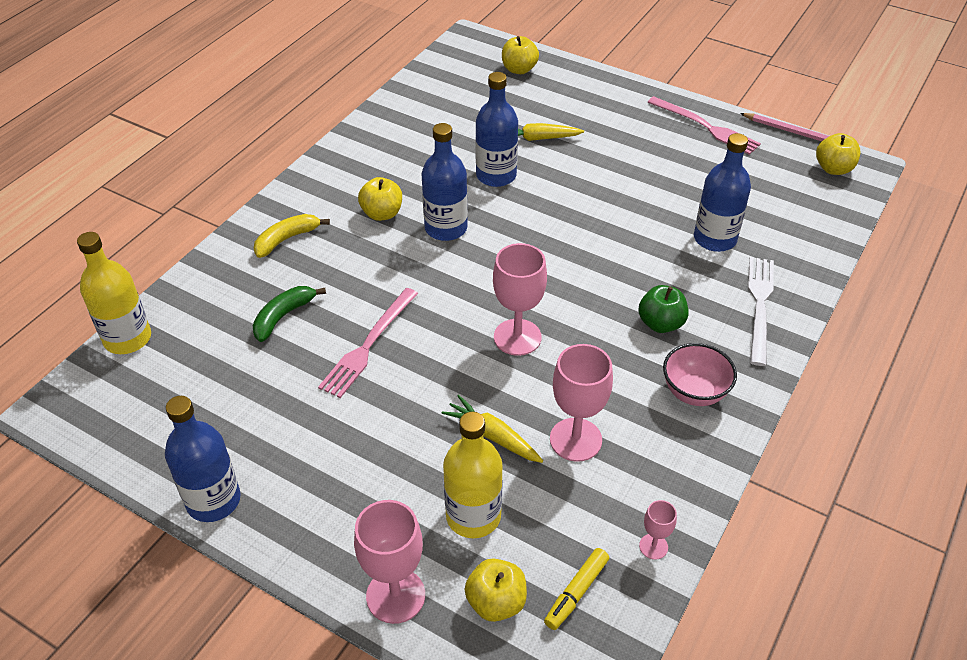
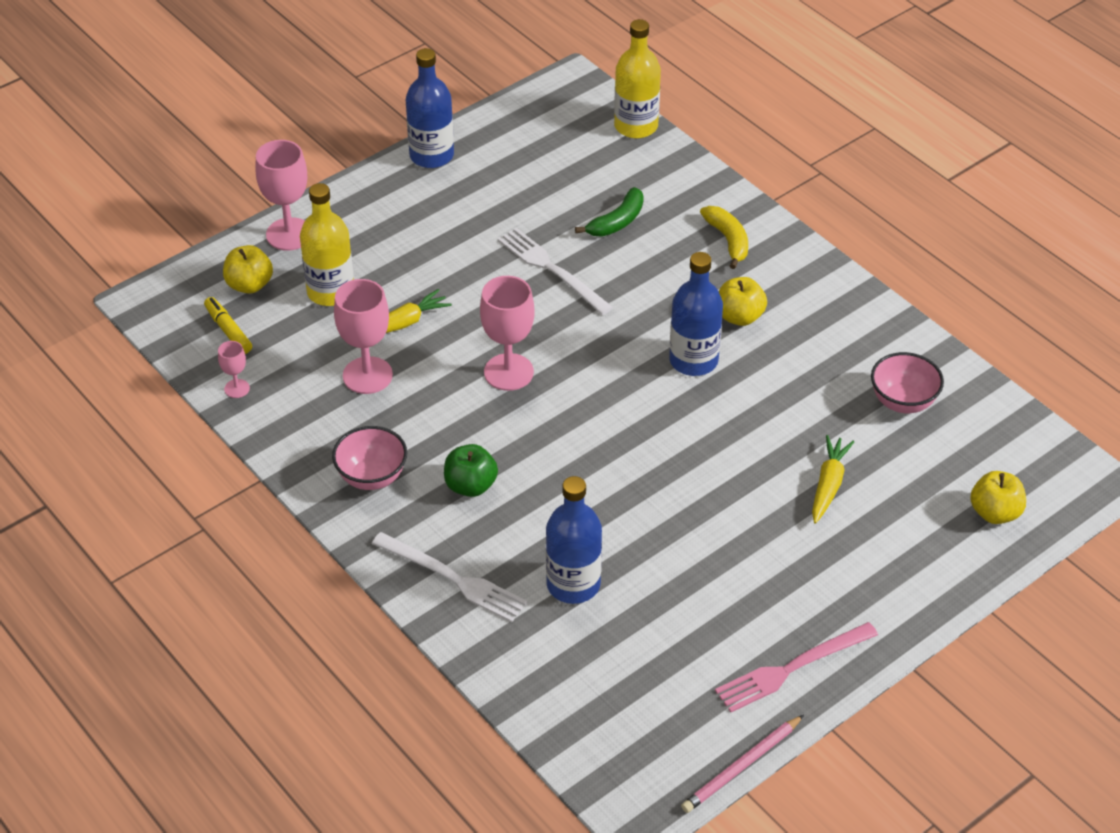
camera: 110 degrees right, 0 degrees up
(283, 316) = (617, 222): green banana -> green banana turned 75 degrees clockwise
(368, 345) = (551, 269): pink fork -> white fork
(437, 119) = (903, 402): none -> pink bowl
(496, 175) = (769, 425): blue bottle -> none
(833, 169) = (648, 771): yellow apple -> none

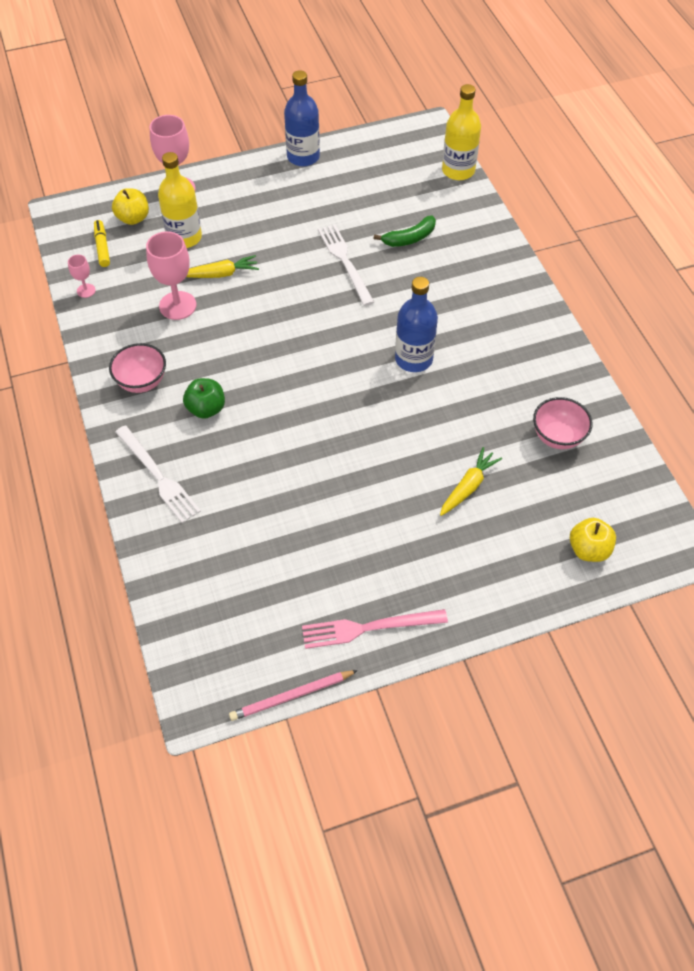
camera: 20 degrees right, 10 degrees up
(508, 372) = (276, 330): pink goblet -> none
(573, 584) = (240, 507): blue bottle -> none
(728, 240) = (484, 273): yellow banana -> none
(739, 317) = (464, 334): yellow apple -> none

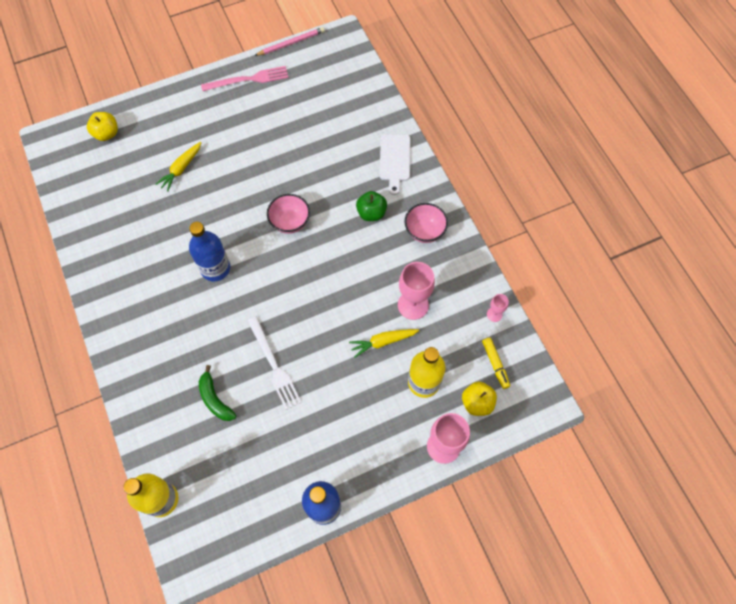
camera: 175 degrees right, 10 degrees up
(158, 476) = (395, 160): white fork -> white cutting board
(409, 238) = (215, 399): green banana -> green banana turned 90 degrees counterclockwise
(557, 437) = (112, 210): pink bowl -> pink bowl (290, 222)

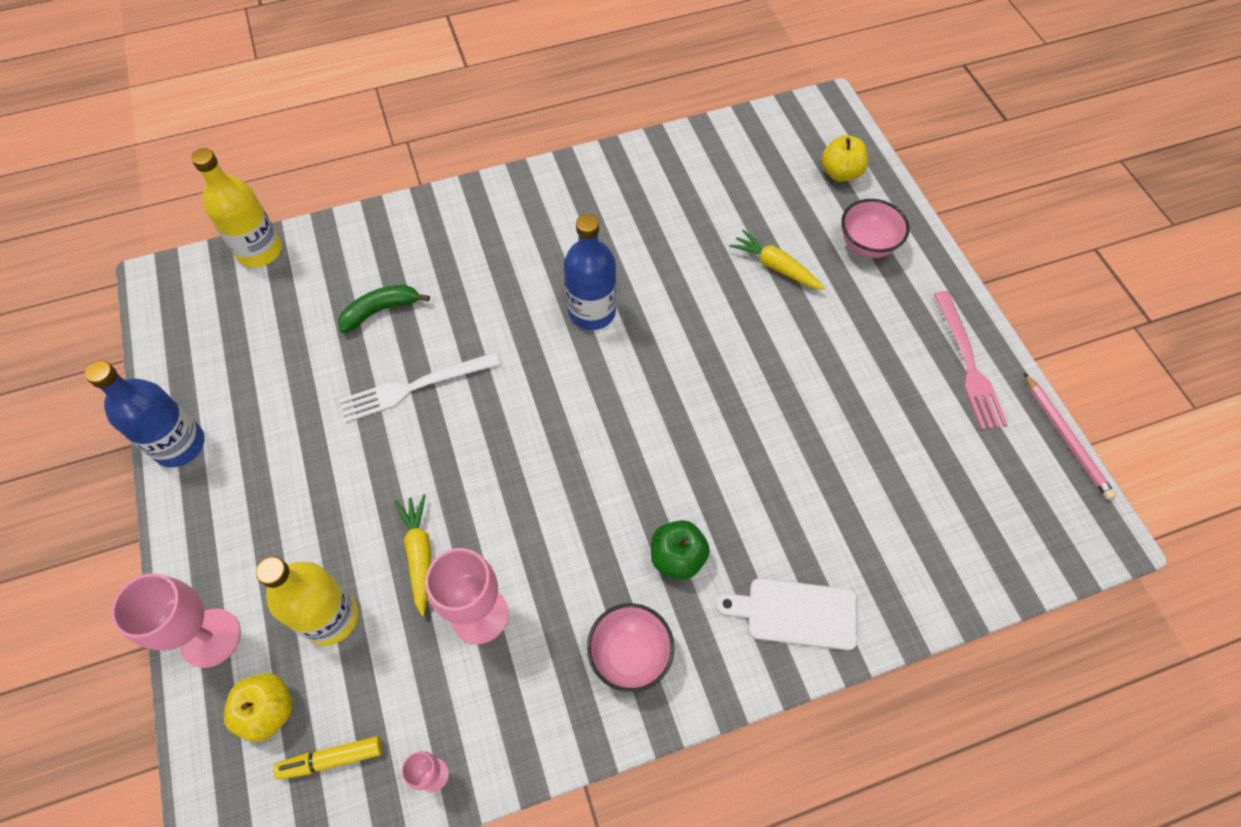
camera: 95 degrees right, 5 degrees down
(290, 222) = (667, 420): pink bowl -> pink bowl (866, 245)

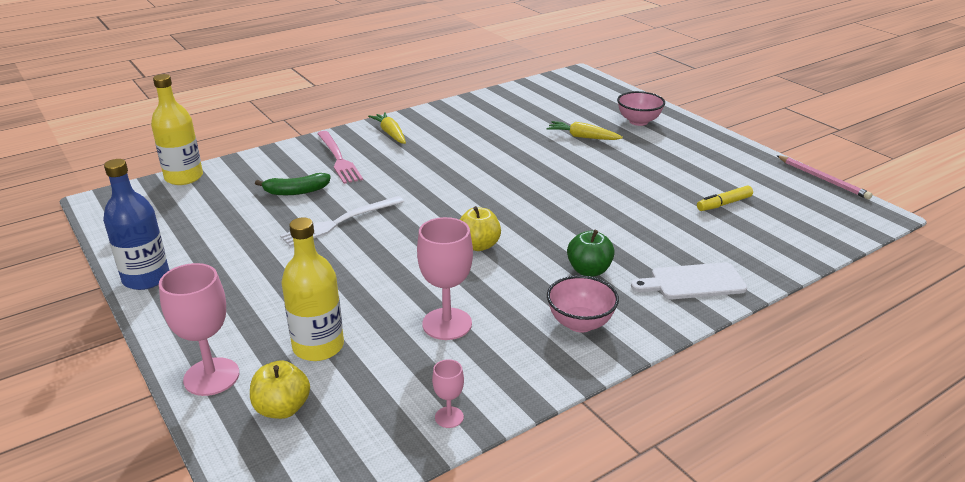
camera: 15 degrees left, 30 degrees down
(331, 759) = (353, 425): yellow marker -> yellow marker (724, 204)
(381, 310) = (296, 191): green banana -> green banana turned 150 degrees counterclockwise
(419, 554) = (381, 302): yellow carrot -> yellow carrot (390, 133)
(592, 312) = (461, 171): blue bottle -> none
(840, 173) = (603, 97): yellow apple -> yellow apple (478, 245)
(968, 364) = (738, 159): pink fork -> pink fork (338, 159)

